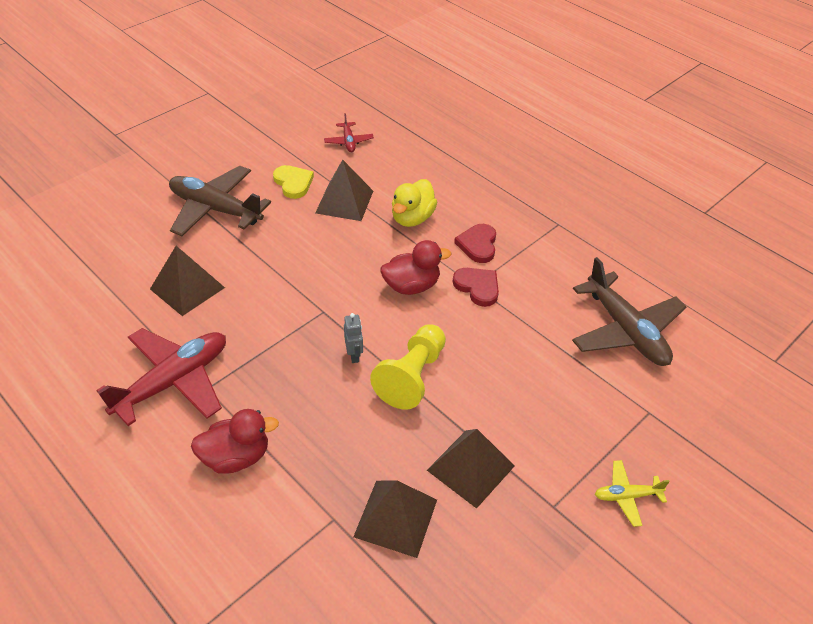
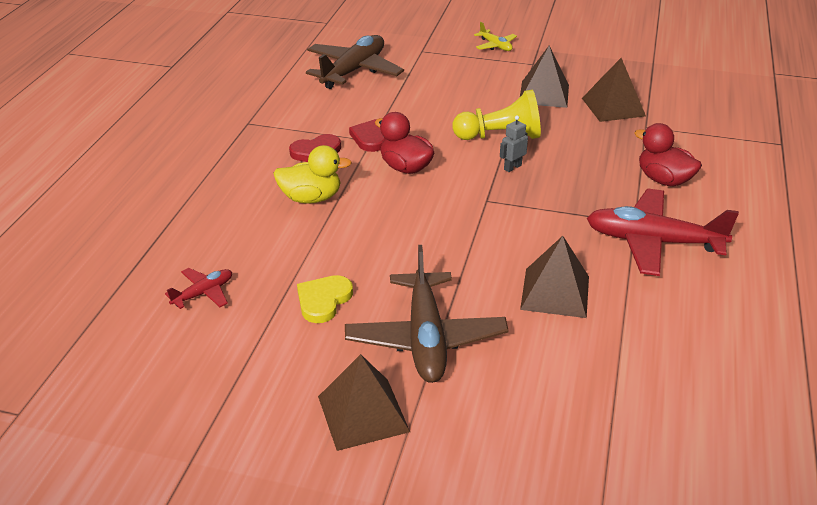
camera: 120 degrees left, 10 degrees down
(344, 202) = (323, 249): brown pyramid -> brown pyramid (363, 413)

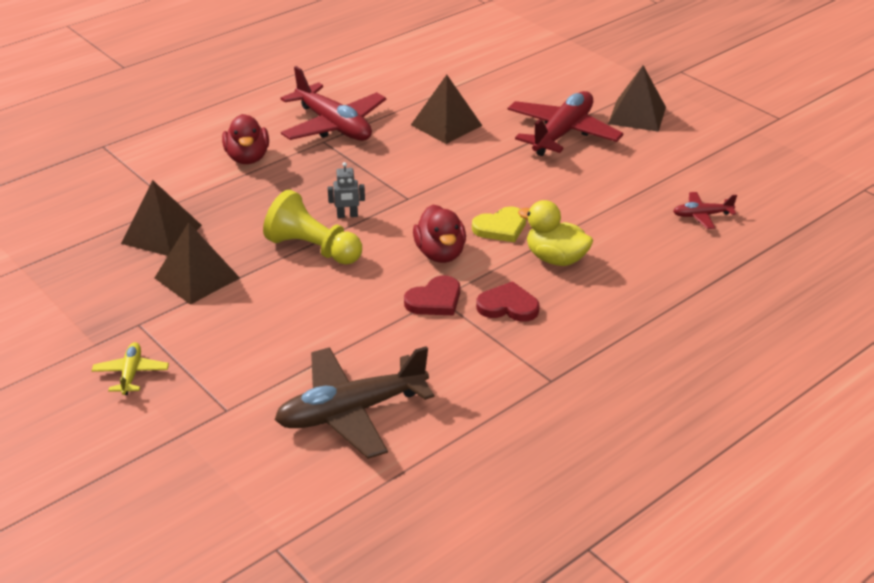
camera: 145 degrees left, 0 degrees up
(323, 300) = (612, 178): yellow heart -> yellow heart (501, 227)
(425, 338) = (562, 133): brown plane -> red plane

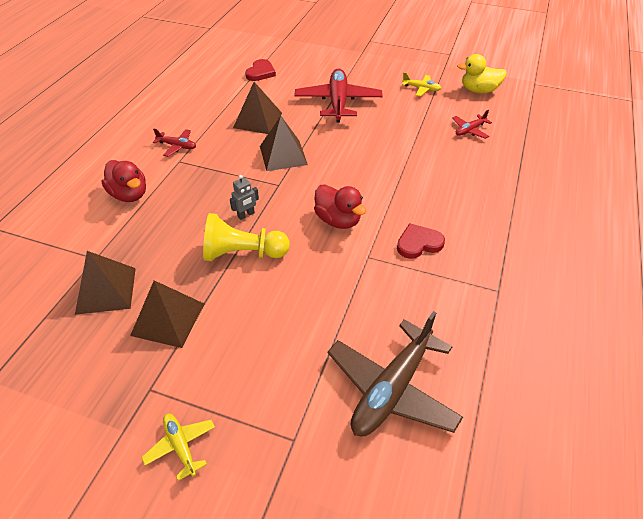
camera: 30 degrees left, 10 degrees up
(333, 125) = (177, 146): red plane -> red plane, size x0.48
(435, 300) = (367, 260): red heart -> red heart (260, 72)
(501, 227) = (360, 184): yellow heart -> none
(555, 259) = (415, 194): yellow duck -> yellow duck (479, 90)
(637, 115) = (371, 76): brown pyramid -> brown pyramid (283, 155)
(689, 149) = (421, 89): none -> yellow plane

